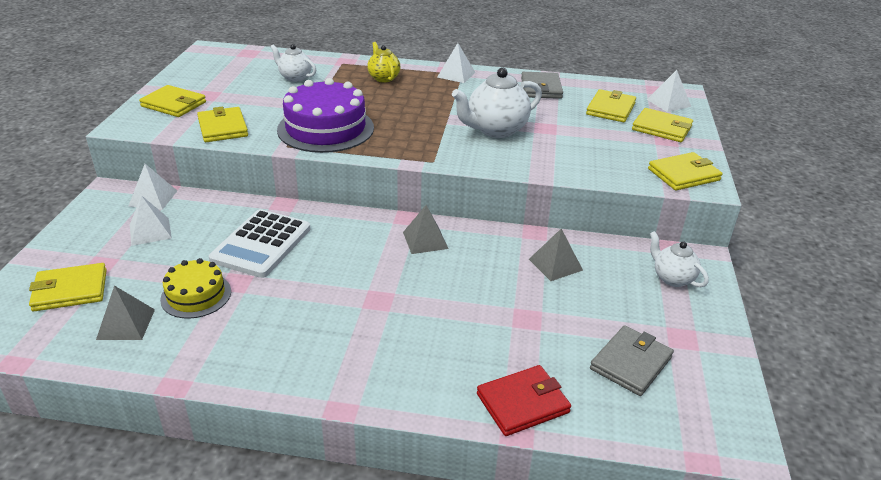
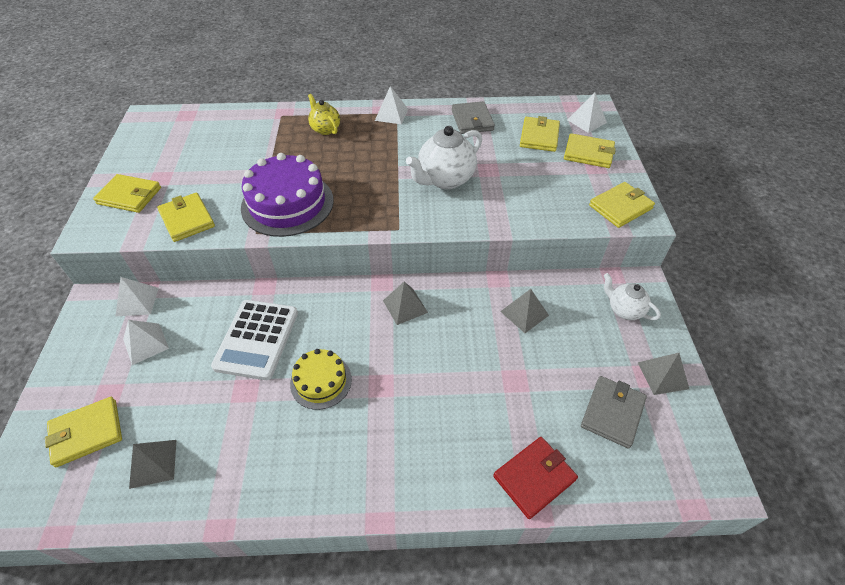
camera: 10 degrees left, 15 degrees up
(196, 295) = (211, 414): yellow cake -> yellow cake (321, 381)
(295, 77) = (240, 141): white teapot -> none
(701, 340) = (662, 375): none -> grey pyramid

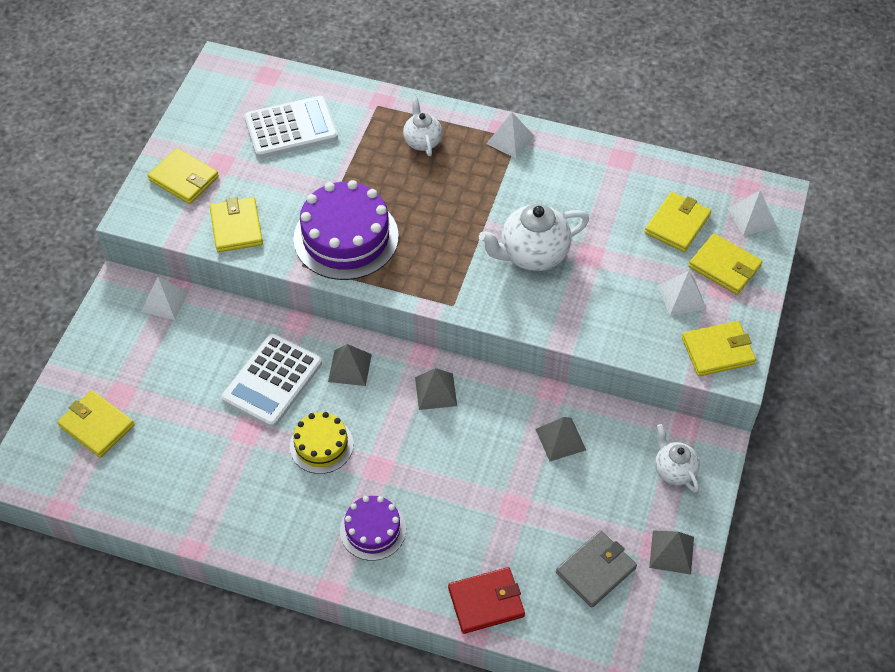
camera: 20 degrees right, 5 degrees up
(87, 433) = (96, 426): yellow wallet -> yellow wallet turned 45 degrees clockwise
(145, 343) = (164, 351): white pyramid -> white pyramid (682, 296)
(153, 463) = (149, 473): grey pyramid -> grey pyramid (349, 368)
(215, 143) = (291, 128): none -> white calculator
(325, 129) = (422, 141): yellow teapot -> white teapot
(398, 444) = (373, 530): none -> purple cake
(472, 120) = (606, 176): grey wallet -> none

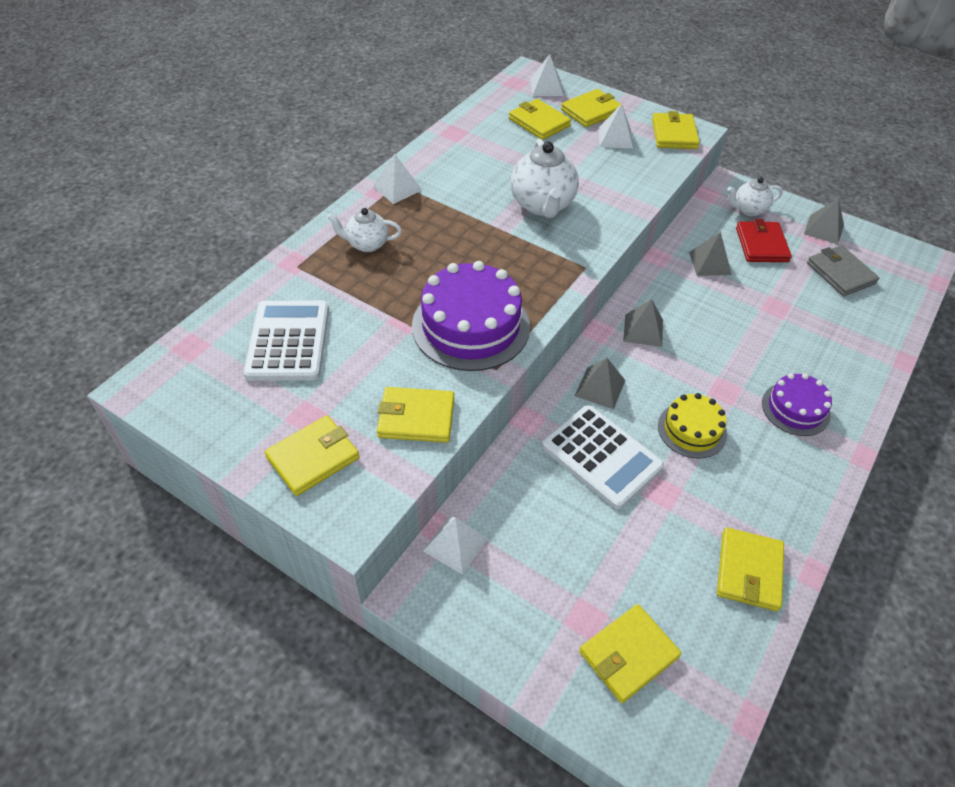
camera: 75 degrees left, 5 degrees down
(184, 500) = (749, 571): none -> yellow wallet
(486, 602) = (872, 346): red wallet -> red wallet (761, 245)

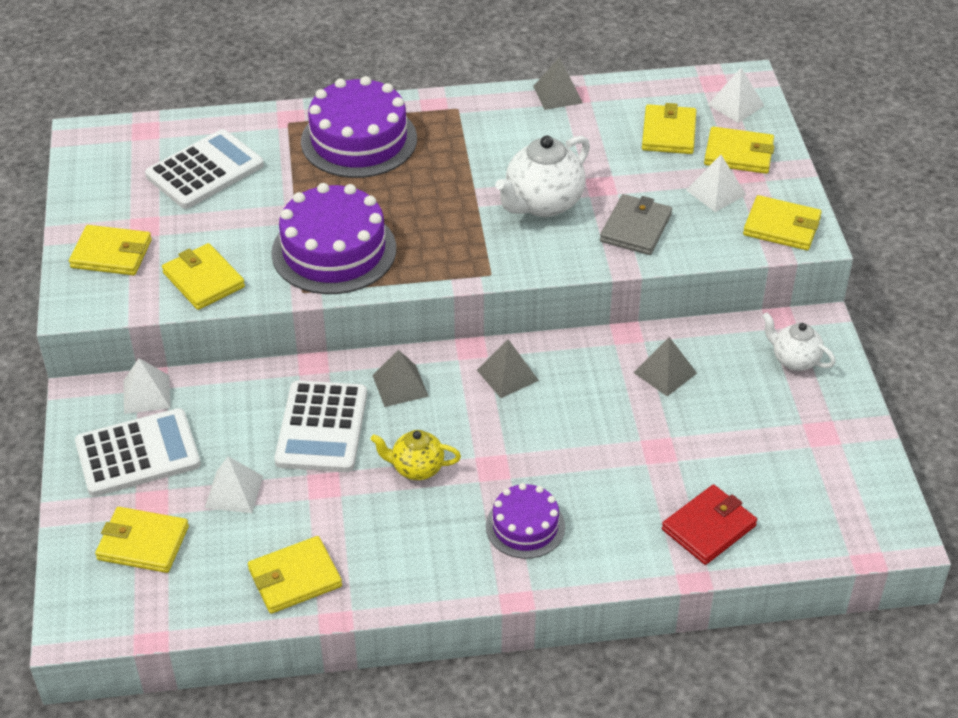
camera: 50 degrees right, 5 degrees down
(367, 244) = (359, 140): white teapot -> purple cake
(397, 188) = (451, 111): white pyramid -> white pyramid (234, 491)
(519, 593) = (138, 453): none -> white calculator
(674, 134) = (781, 226): yellow wallet -> yellow wallet turned 60 degrees clockwise
(692, 430) = (416, 468): yellow cake -> yellow teapot
(761, 245) = (746, 396): red wallet -> red wallet (708, 527)
(823, 229) = (840, 431): grey pyramid -> grey pyramid (557, 94)
(840, 273) = (778, 476): grey wallet -> grey wallet (635, 228)

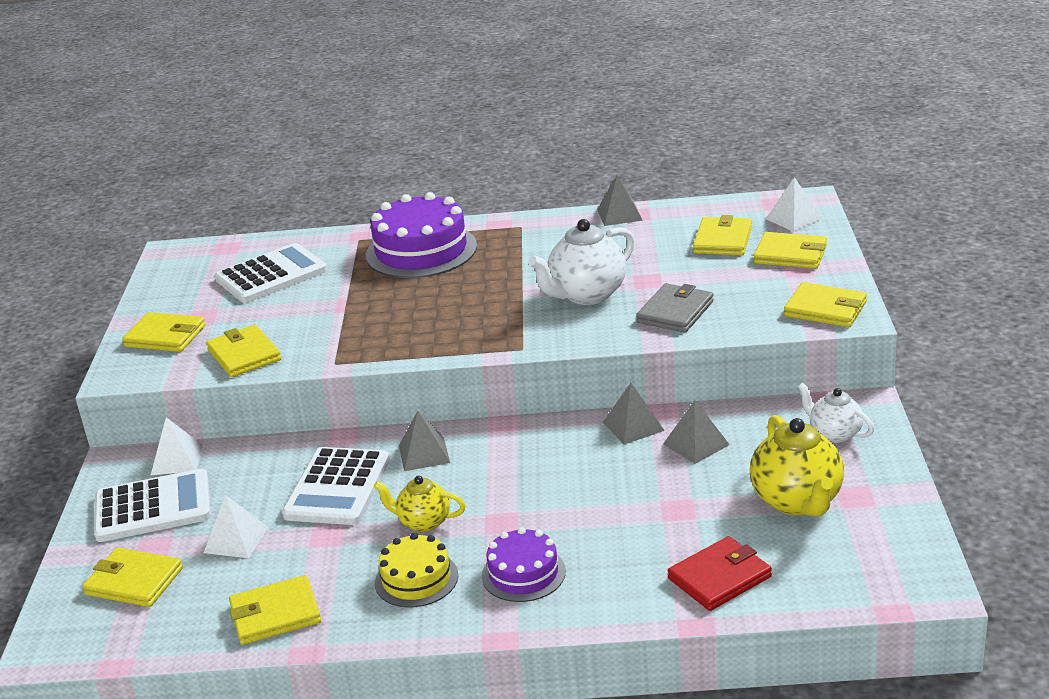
camera: 10 degrees right, 15 degrees down
(334, 251) = (374, 332): purple cake -> none
(423, 534) = (416, 579): none -> yellow cake
(507, 375) = (533, 446): grey pyramid -> grey pyramid (633, 426)
(715, 192) = (762, 284): white pyramid -> none
(769, 440) = (797, 501): none -> yellow teapot

